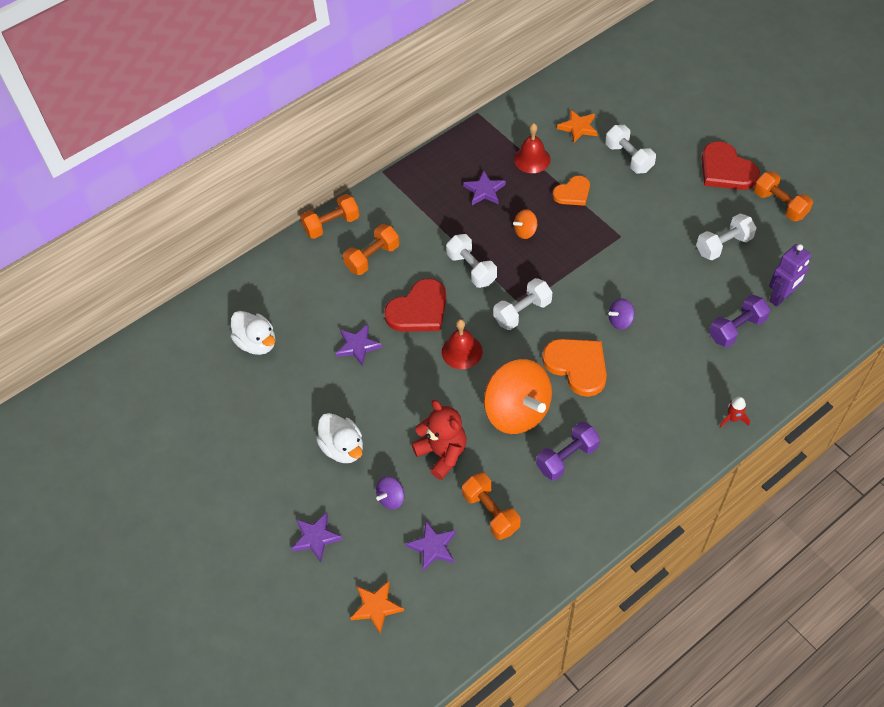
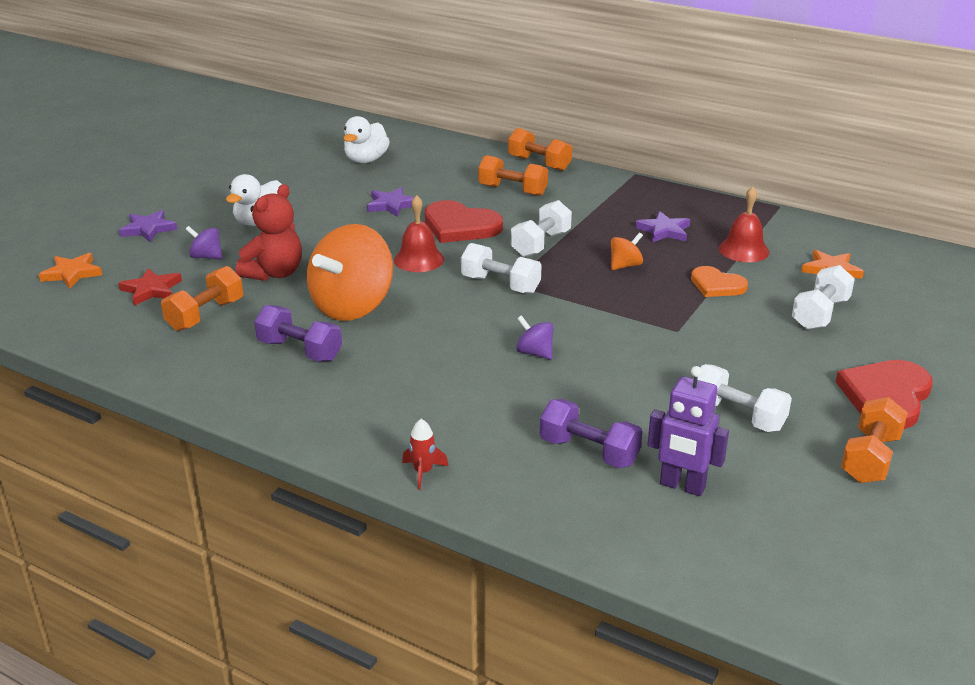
camera: 65 degrees right, 25 degrees down
(433, 547) = (151, 290): purple star -> red star
(525, 231) = (625, 265): orange spinning top -> orange spinning top turned 105 degrees clockwise
(577, 366) = (442, 334): orange heart -> none

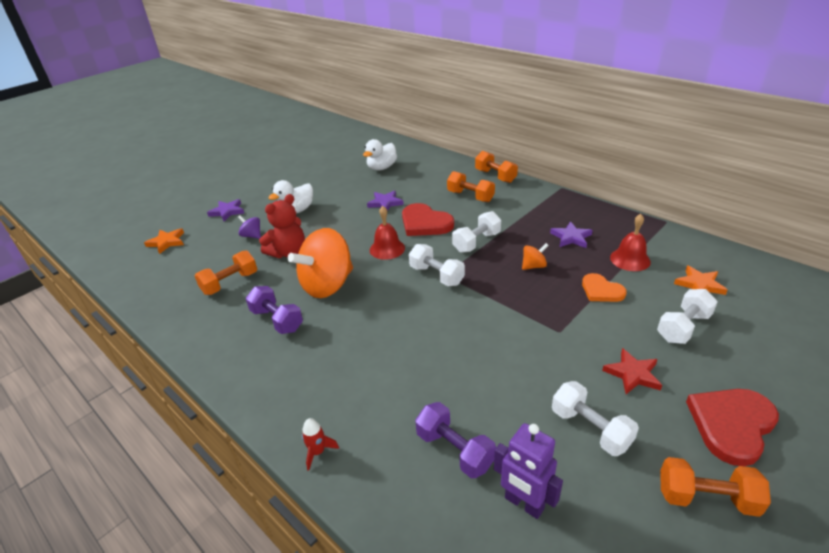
camera: 15 degrees right, 5 degrees up
(151, 290) = (207, 259): red star -> red star (633, 374)
(534, 353) = (442, 341): purple spinning top -> none
(870, 458) = (706, 498): orange dumbbell -> orange dumbbell turned 60 degrees clockwise

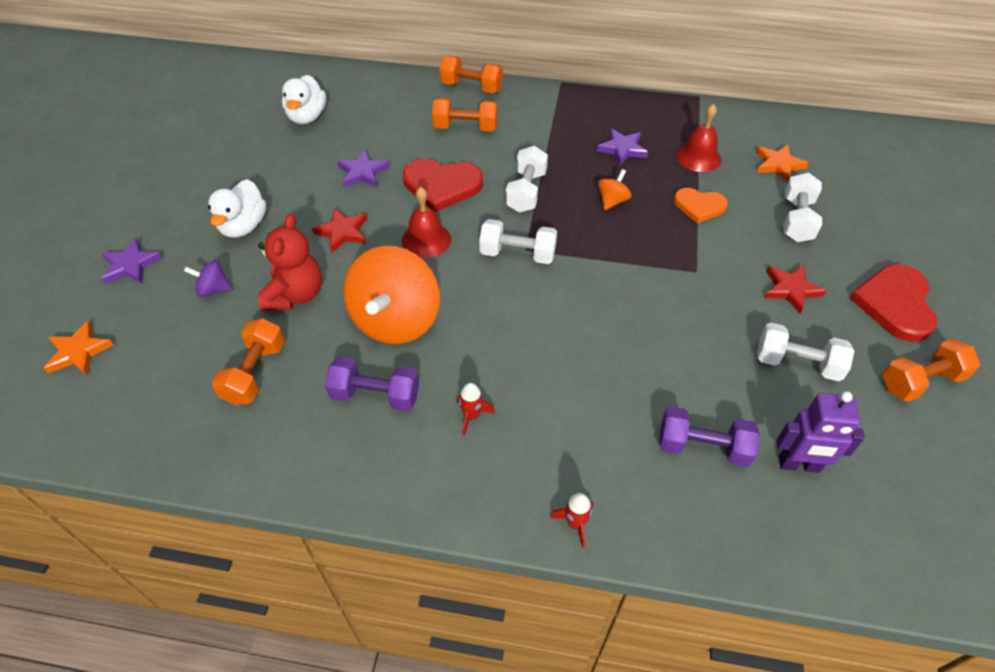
camera: 35 degrees left, 15 degrees up
(318, 356) = (471, 416): none -> red rocket
(344, 229) = (342, 232): none -> red star

